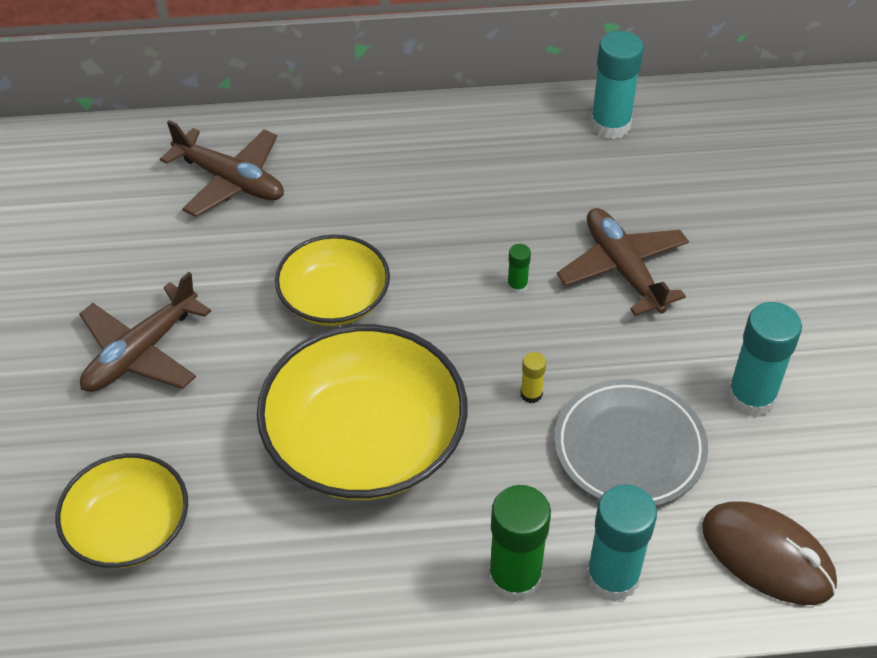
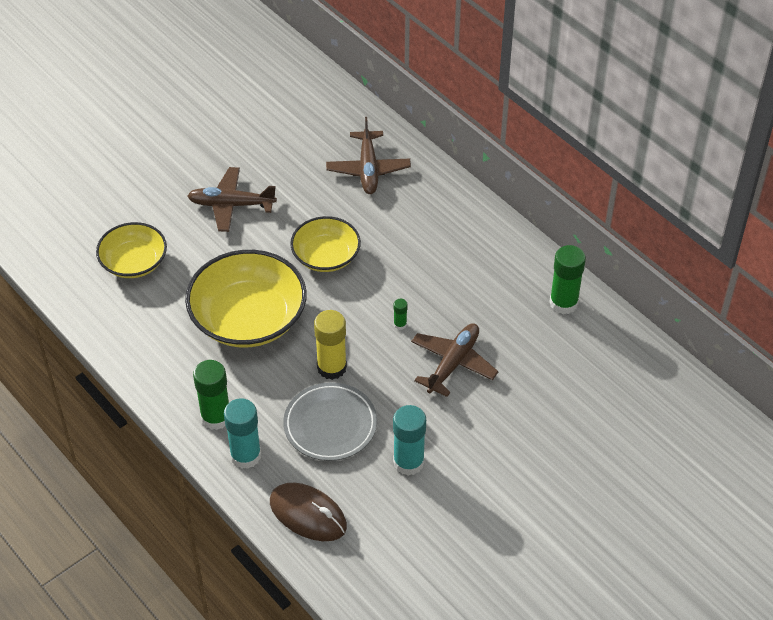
camera: 55 degrees right, 0 degrees up
(531, 394) = (332, 367): yellow glue stick -> yellow glue stick, size x2.18
(610, 125) = (563, 303): turquoise glue stick -> green glue stick
(767, 556) = (308, 514): brown mouse -> brown mouse turned 60 degrees counterclockwise

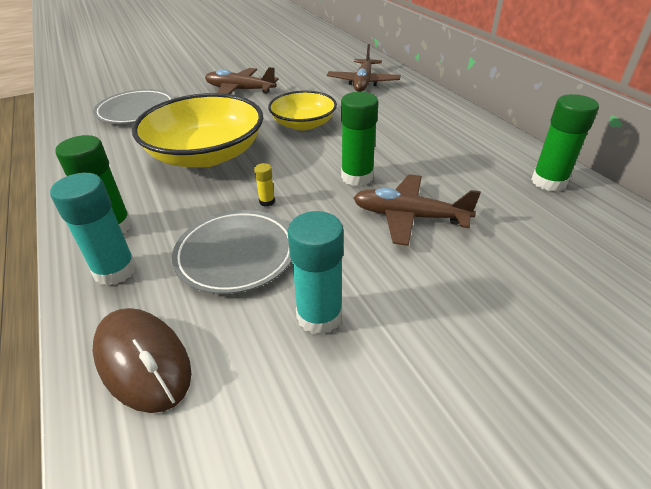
camera: 15 degrees right, 10 degrees down
(134, 262) = (136, 111): yellow bowl -> grey plate
(332, 367) = (267, 201): yellow glue stick -> yellow glue stick, size x0.46
(400, 324) = (357, 177): green glue stick -> green glue stick, size x2.18
(453, 363) = (409, 217): brown plane -> brown plane turned 120 degrees counterclockwise

